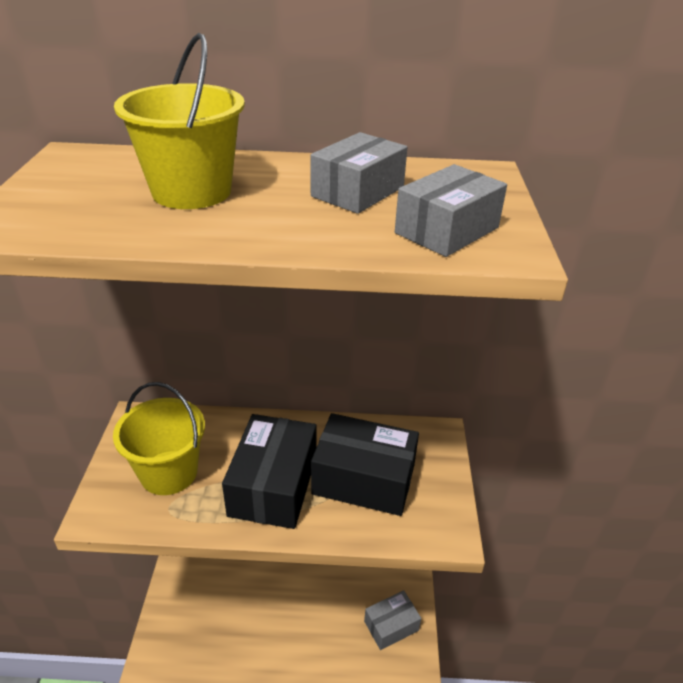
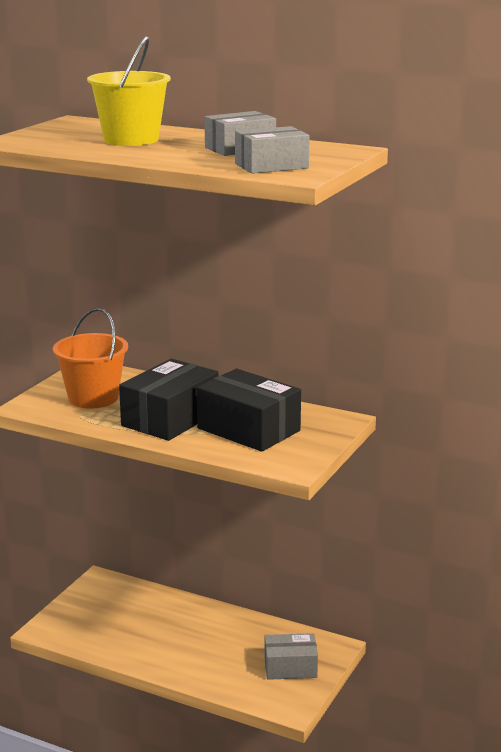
camera: 25 degrees right, 15 degrees down
(169, 472) = (93, 398): yellow bucket -> orange bucket

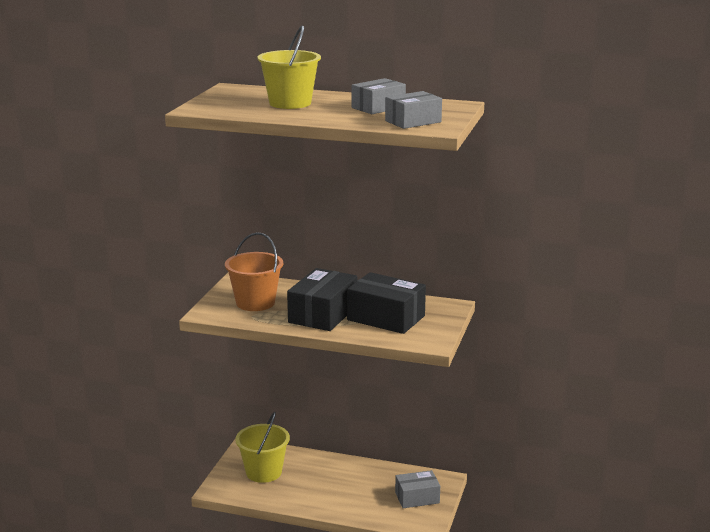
camera: 10 degrees left, 0 degrees up
(109, 614) = (264, 472): none -> yellow bucket

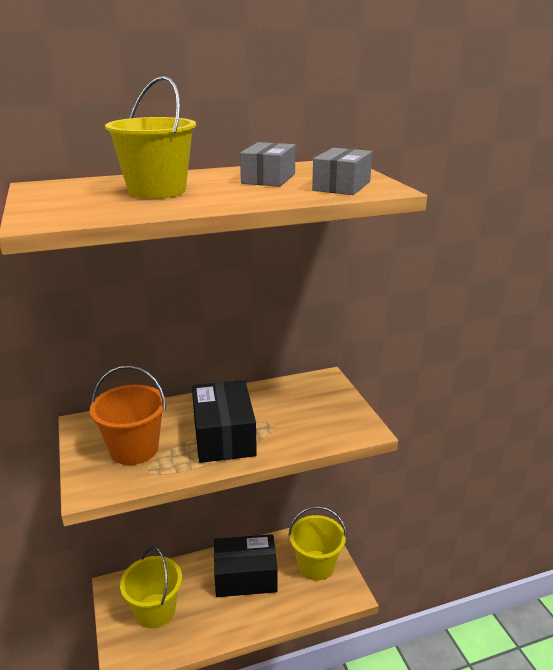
camera: 35 degrees left, 5 degrees up
(386, 318) = (289, 416): black box -> black box (245, 576)
(417, 498) = (316, 565): grey box -> yellow bucket

